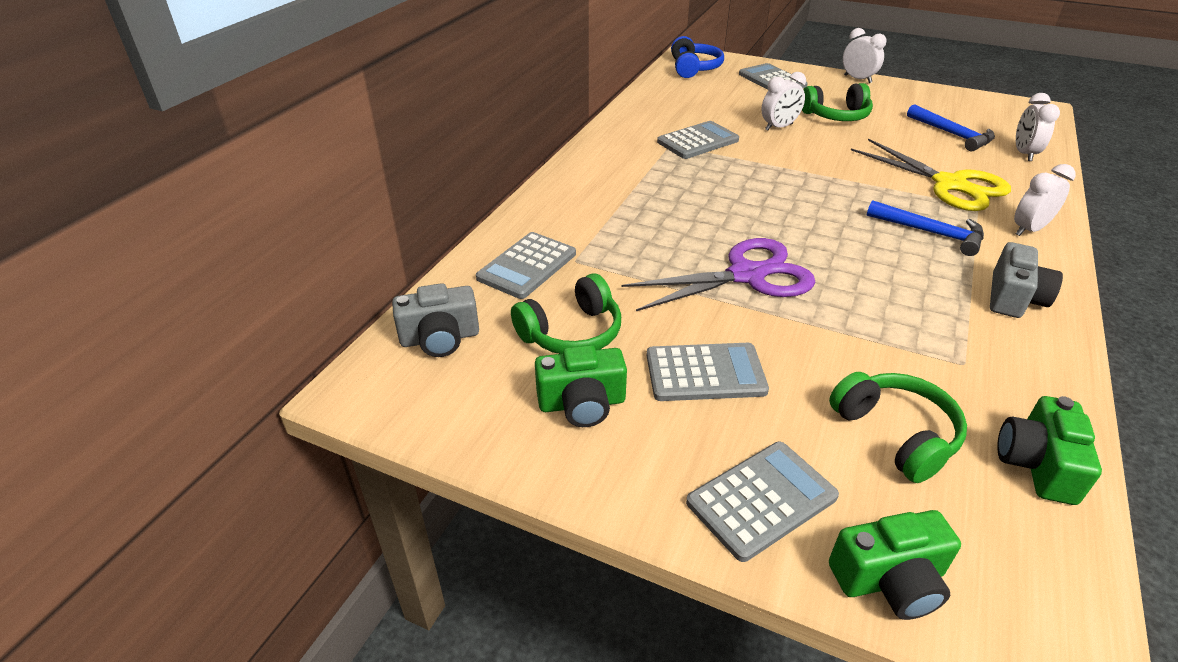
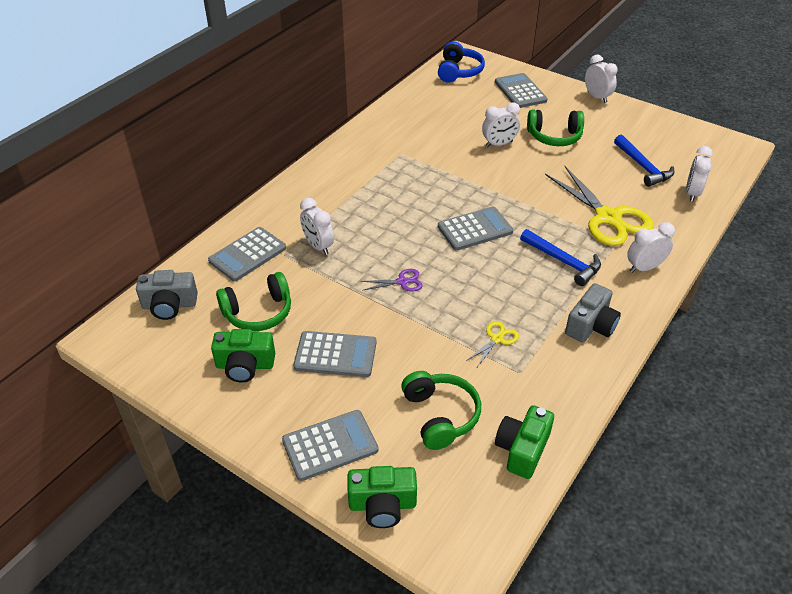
camera: 10 degrees right, 5 degrees up
(617, 247) = (318, 246): none -> white clock
(698, 141) = (425, 152): grey calculator -> grey calculator (475, 229)
(747, 275) = (402, 282): purple scissors -> purple scissors, size x0.44
(908, 327) = (497, 339): none -> yellow scissors

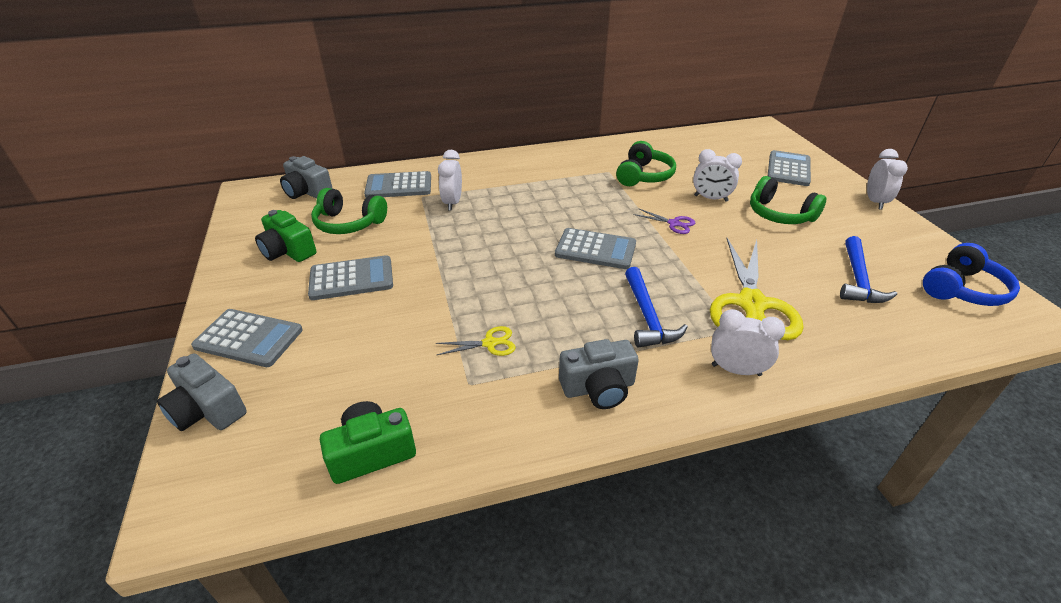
camera: 40 degrees right, 5 degrees down
(335, 355) = (351, 279): grey calculator -> grey calculator turned 60 degrees counterclockwise
(382, 505) = (208, 410): green camera -> grey camera
(402, 282) = (477, 256): purple scissors -> purple scissors (674, 223)
(440, 415) = (352, 373): green headphones -> green headphones (643, 176)
(459, 71) = (743, 136): blue headphones -> blue headphones (962, 289)
(692, 193) = (897, 331): white clock -> none

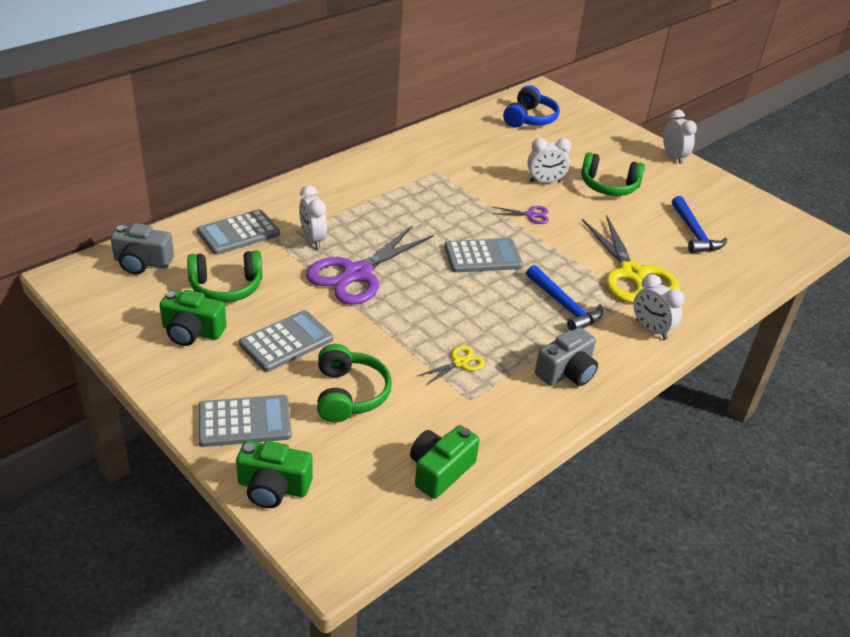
camera: 30 degrees left, 0 degrees up
(208, 410) = (273, 487): grey camera -> green camera
(464, 238) = (357, 274): none -> purple scissors
(643, 176) = (472, 169): green headphones -> green headphones (349, 394)
(736, 370) = (651, 329): white clock -> white clock turned 120 degrees counterclockwise
(788, 169) = (591, 136): grey calculator -> none
(962, 289) = (764, 224): blue headphones -> blue headphones (529, 118)

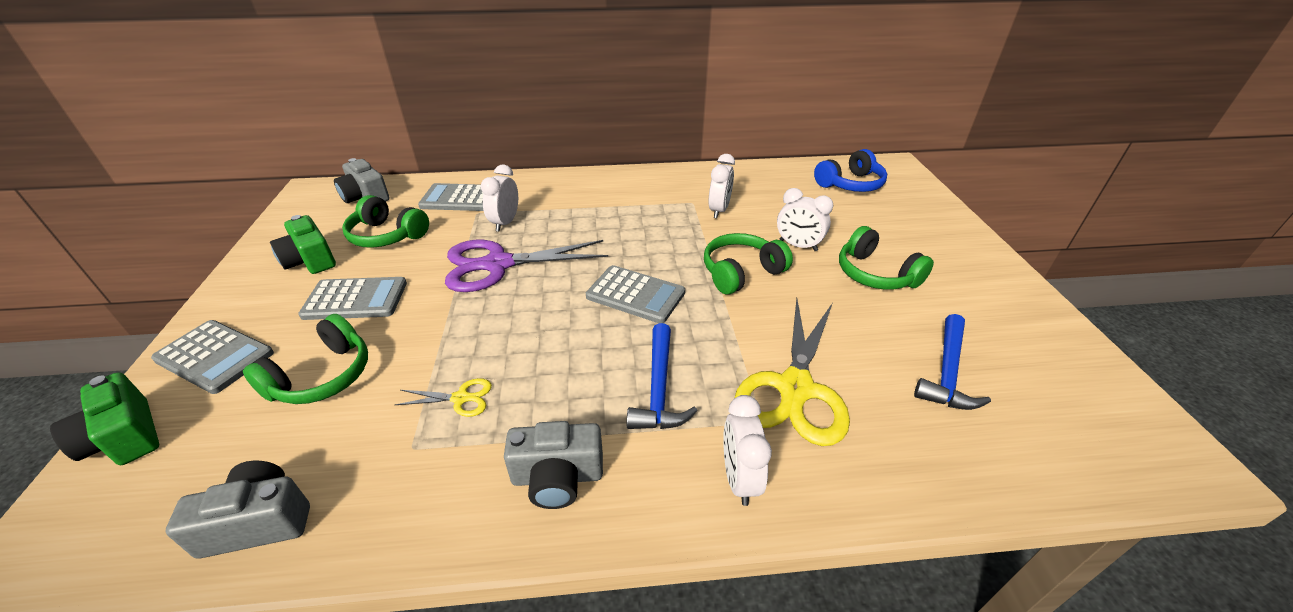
camera: 40 degrees right, 0 degrees up
(440, 471) = (259, 522): green camera -> grey camera
(530, 215) = (741, 272): purple scissors -> green headphones
(673, 157) = (1005, 270): white clock -> white clock (719, 210)

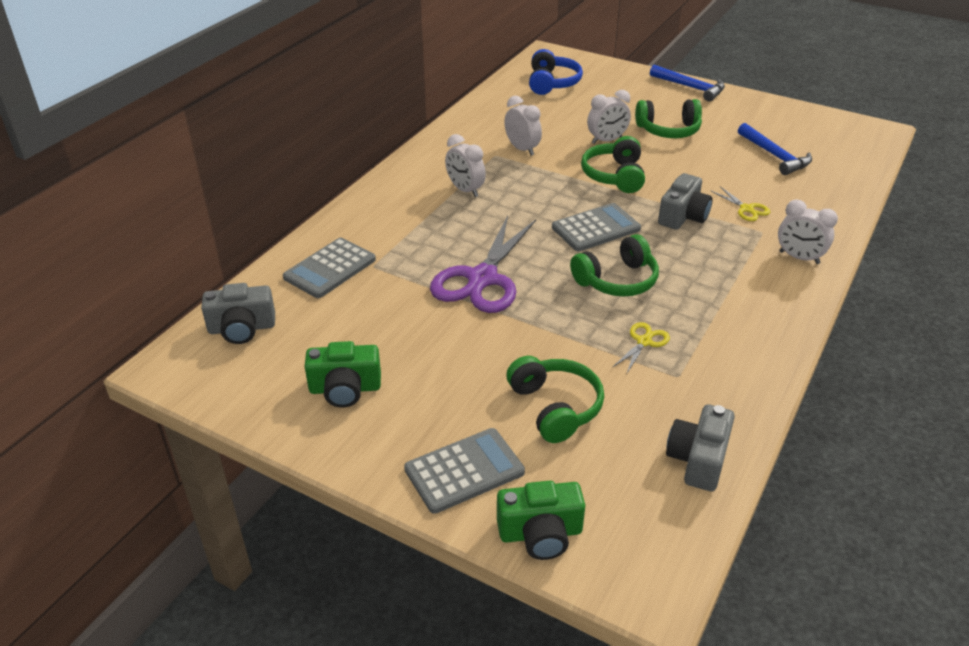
camera: 55 degrees left, 0 degrees up
(355, 299) = (454, 370): grey calculator -> none
(387, 235) = (352, 330): green headphones -> green headphones (617, 280)
(505, 223) = (413, 255): white clock -> white clock (465, 190)
(557, 477) = (751, 321): grey camera -> grey camera (683, 216)
(659, 388) = (705, 256): blue hammer -> blue hammer (690, 87)
(794, 389) = (746, 209): yellow scissors -> yellow scissors, size x0.44

